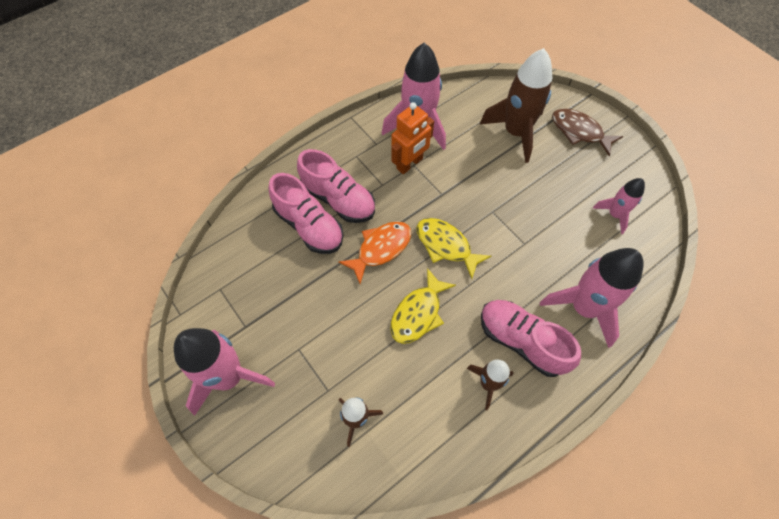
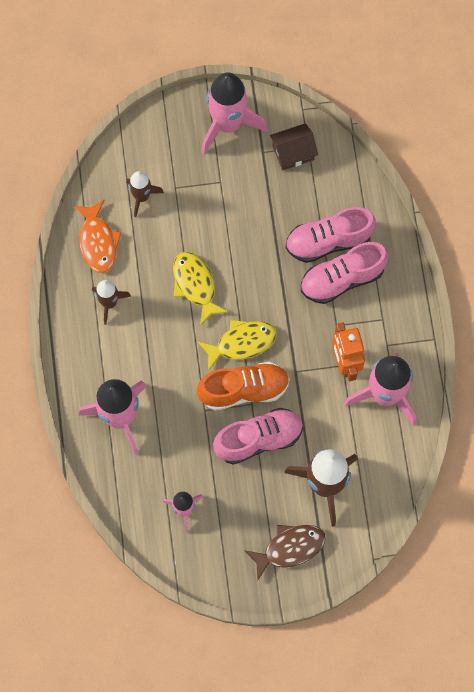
camera: 120 degrees right, 10 degrees up
(232, 299) = (293, 152): none -> brown house
(381, 249) = (271, 288): orange fish -> orange fish (98, 241)
(485, 223) = (244, 390): none -> orange shoe
(521, 341) = (124, 349): pink shoe -> pink shoe (259, 439)

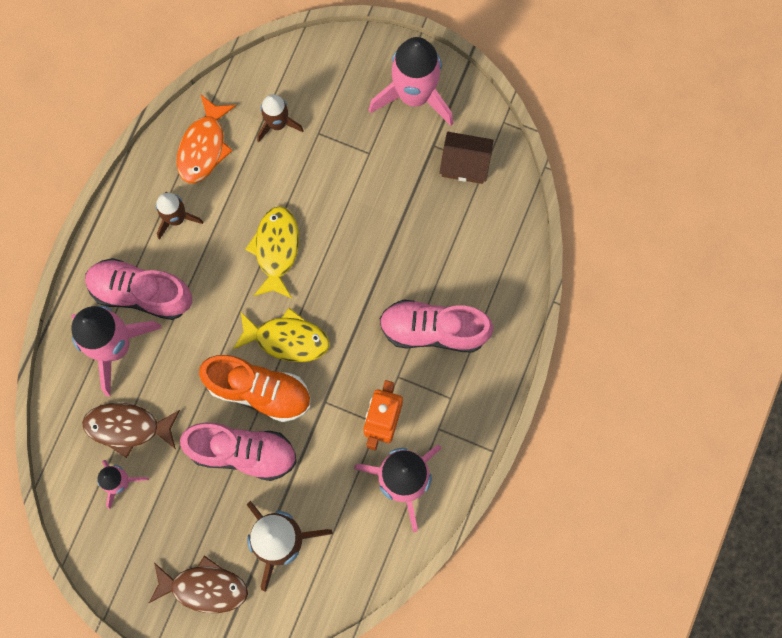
camera: 30 degrees right, 5 degrees up
(165, 468) = (127, 427): none -> brown fish
(328, 241) = (444, 281): pink shoe -> pink shoe (140, 292)

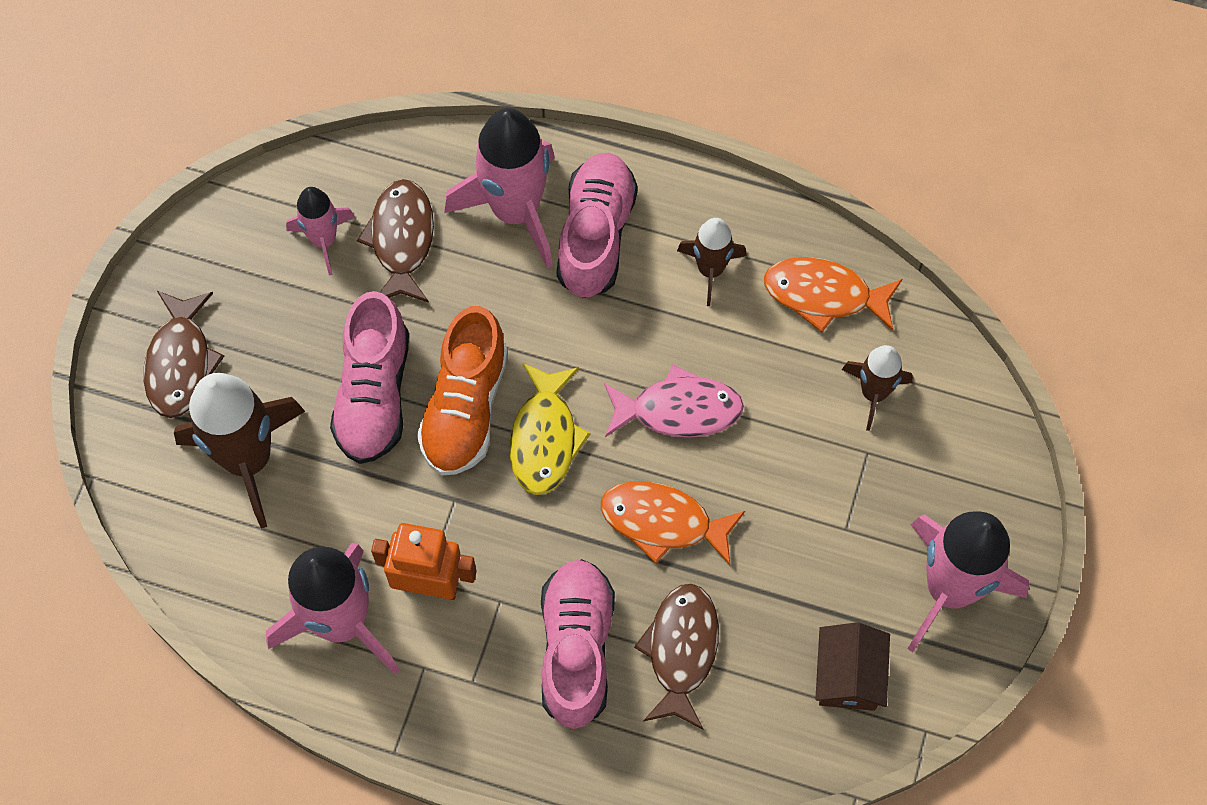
camera: 85 degrees right, 10 degrees down
(276, 249) = (678, 410): yellow fish -> pink fish
(353, 267) = (663, 522): none -> orange fish
(440, 264) = (681, 651): none -> brown fish

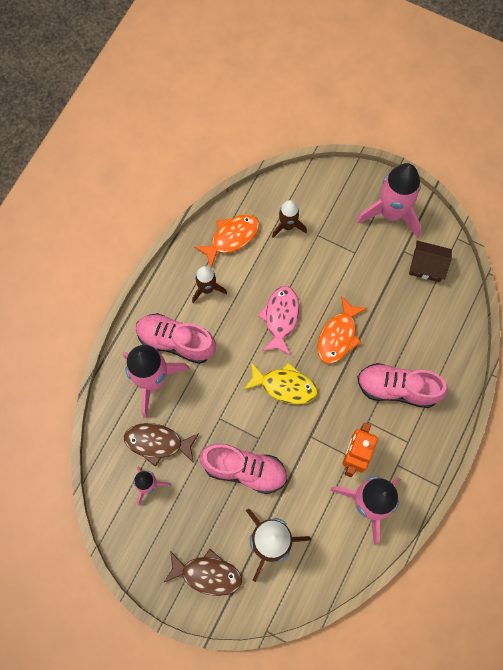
camera: 80 degrees left, 5 degrees up
(465, 407) = (260, 423): orange shoe -> none
(681, 651) = (405, 339): brown fish -> none
(824, 295) = (231, 238): orange fish -> orange fish turned 150 degrees counterclockwise

